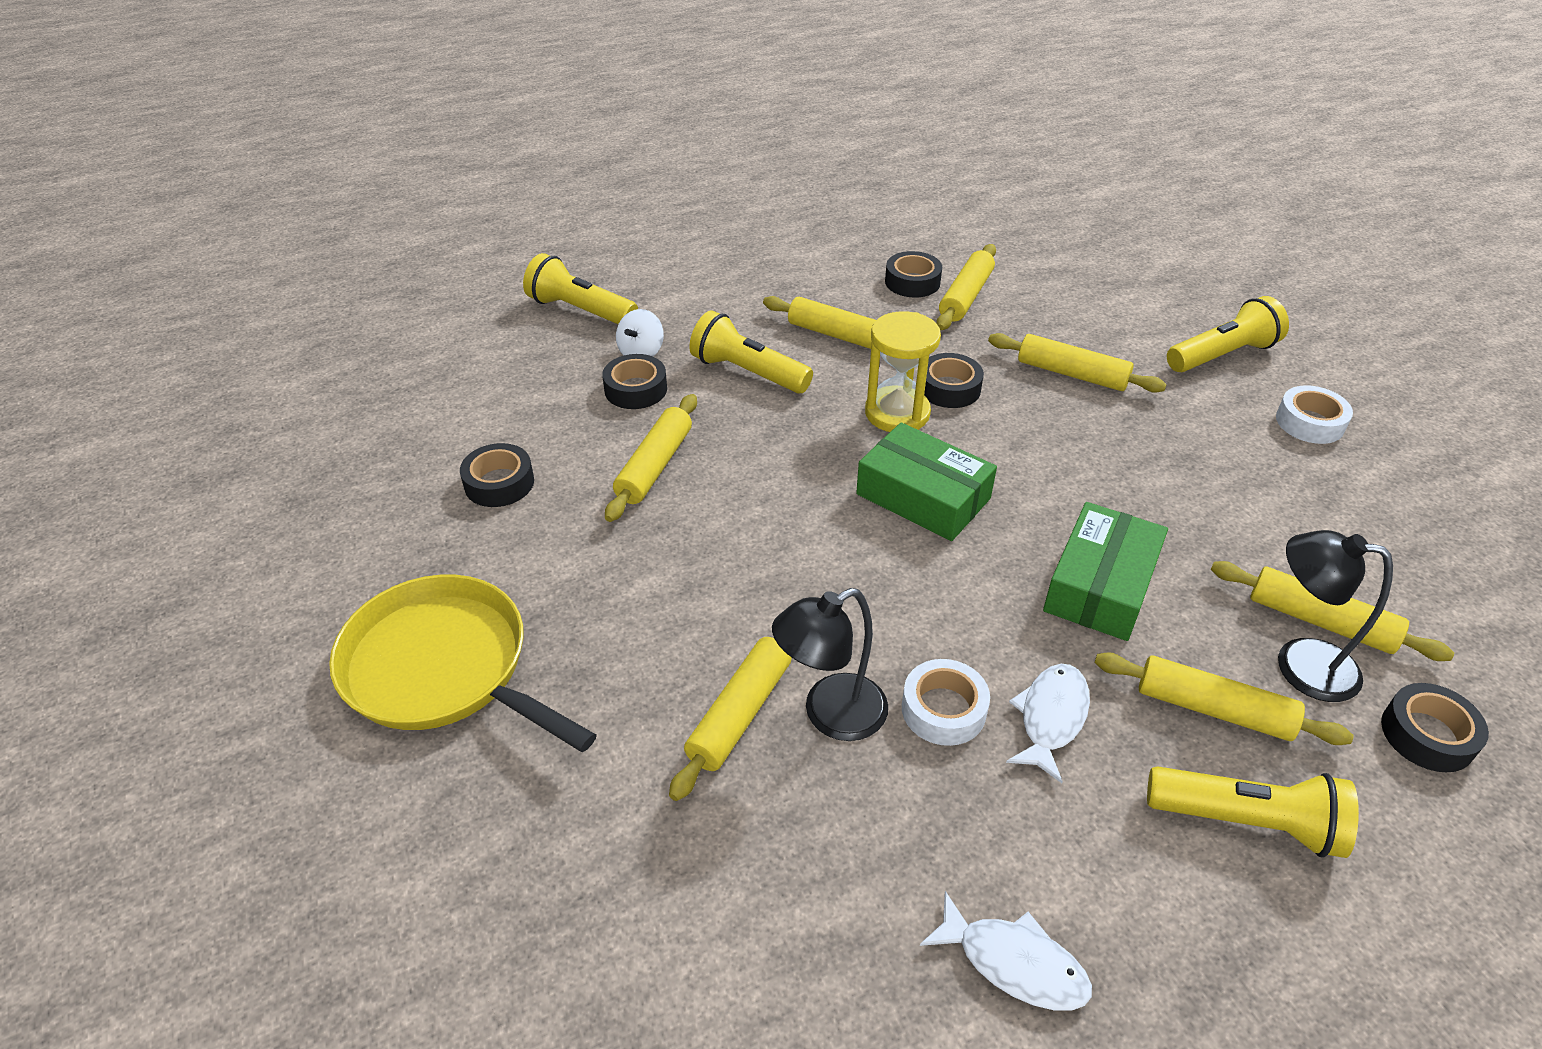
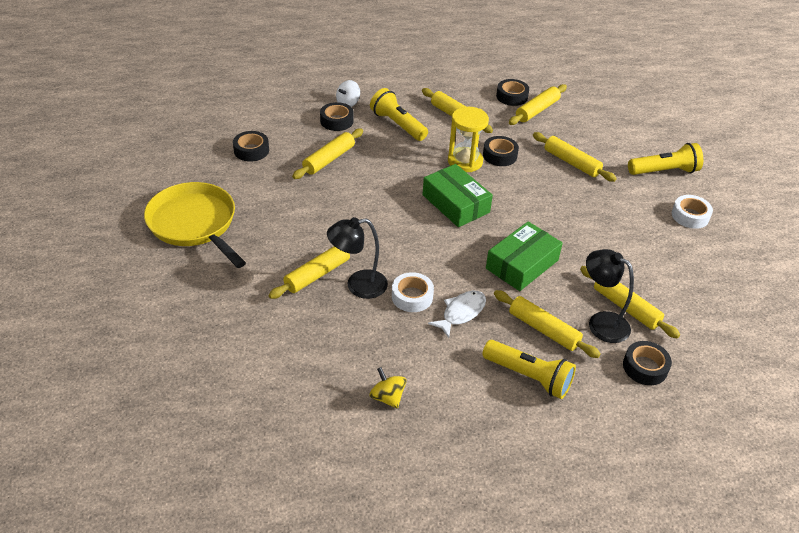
camera: 15 degrees right, 0 degrees up
(580, 310) = (326, 75): yellow flashlight -> none
(1013, 962) = (387, 397): white fish -> yellow spinning top

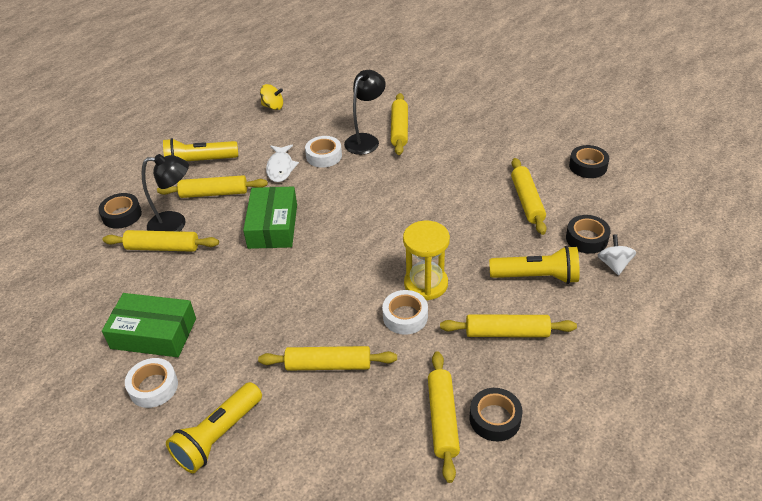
camera: 140 degrees right, 0 degrees up
(194, 224) = (518, 104): yellow pan -> none
(456, 203) = (380, 238): green box -> green box (153, 333)
(499, 155) = (405, 316): black tape -> white tape

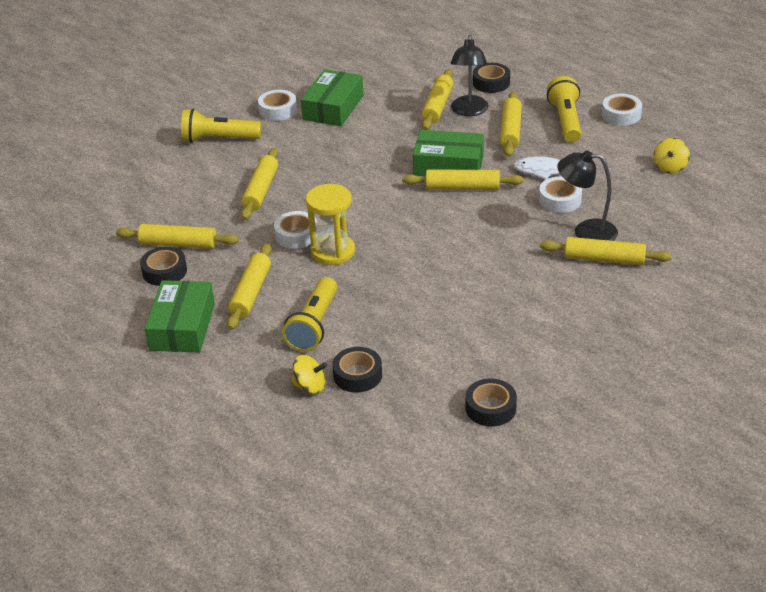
camera: 100 degrees right, 5 degrees down
(192, 134) = (621, 115): none -> white tape
(218, 436) = (218, 139): yellow flashlight -> yellow flashlight turned 45 degrees counterclockwise
(366, 140) = (586, 232): black lamp -> black lamp turned 150 degrees clockwise
(527, 201) = (436, 341): yellow rolling pin -> yellow rolling pin (462, 188)
(577, 376) = (182, 327): none -> green box
(614, 264) = (310, 386): white spinning top -> yellow spinning top

